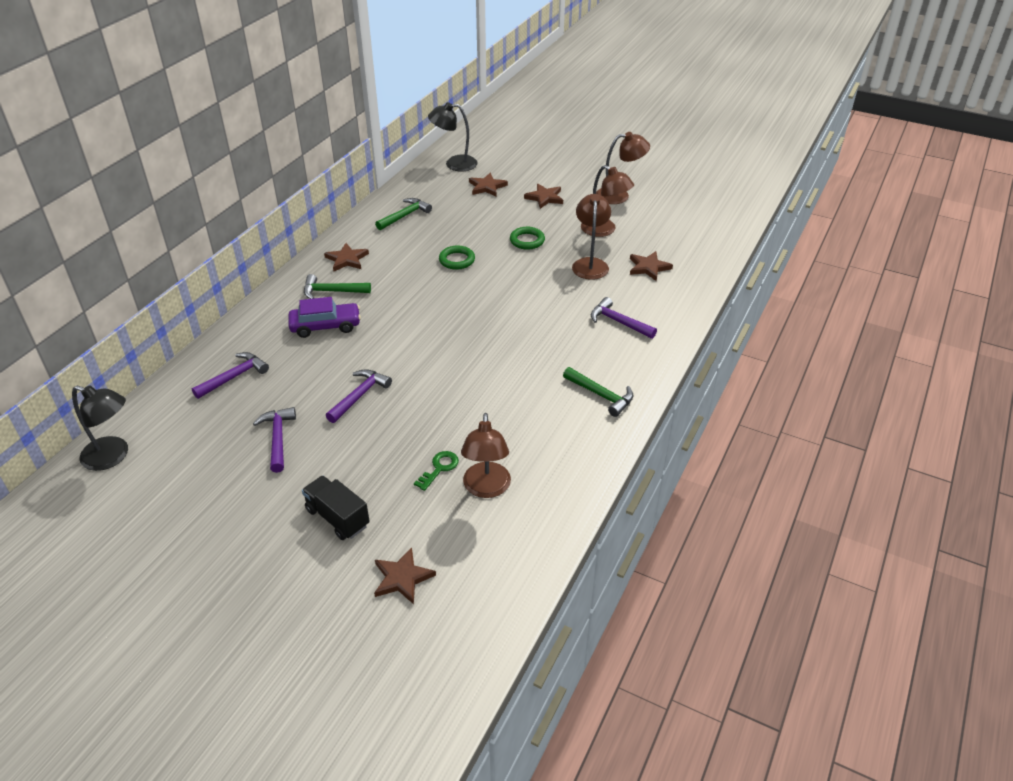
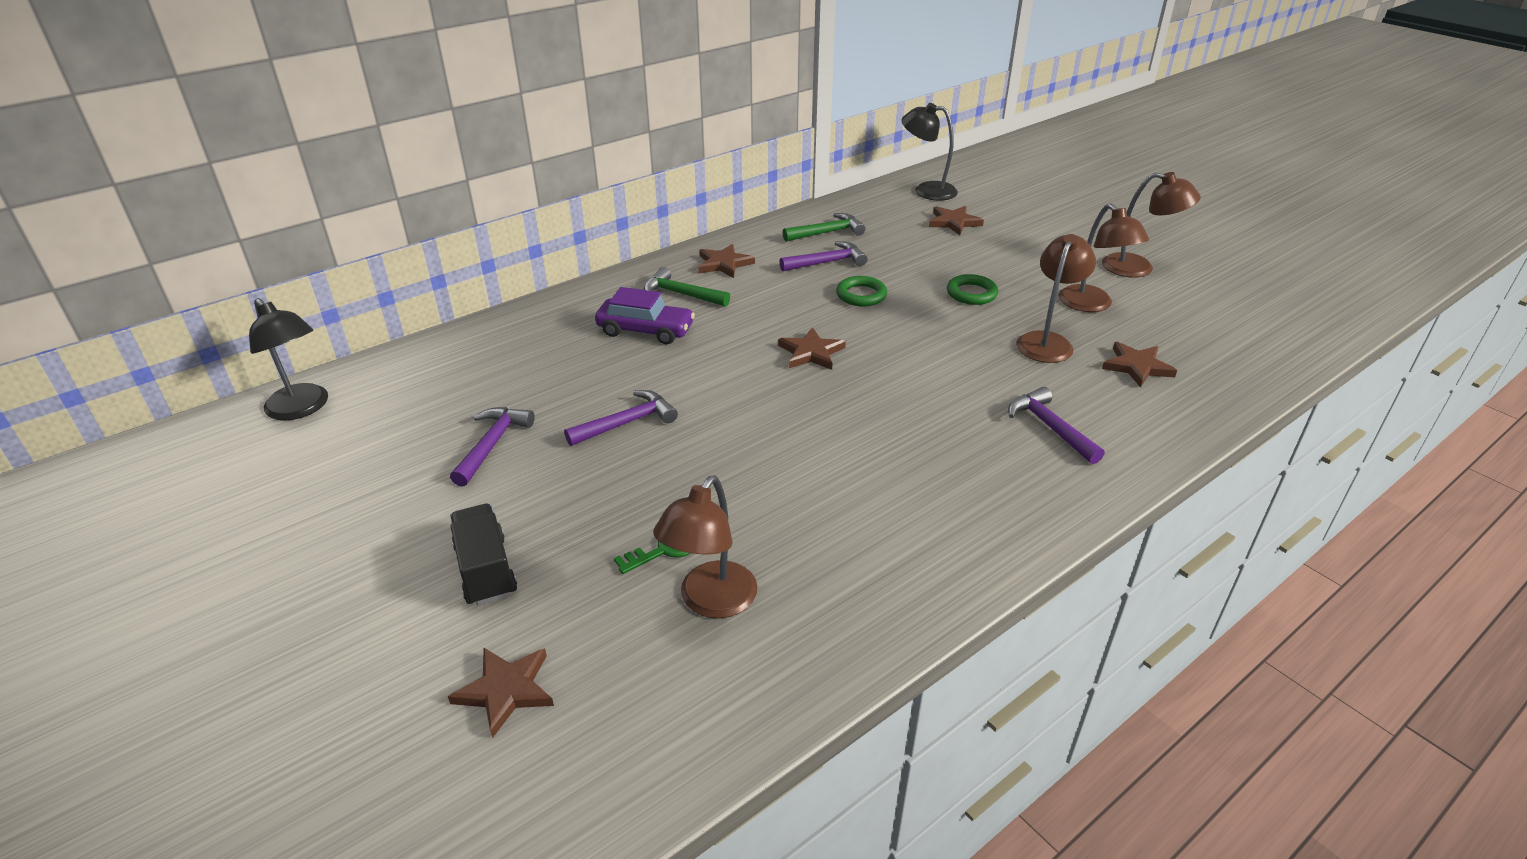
camera: 25 degrees right, 5 degrees down
(234, 377) = (499, 359): purple hammer -> purple hammer (827, 262)
(544, 198) = (1026, 249): brown star -> brown star (811, 352)
(601, 395) = (965, 522): green hammer -> none

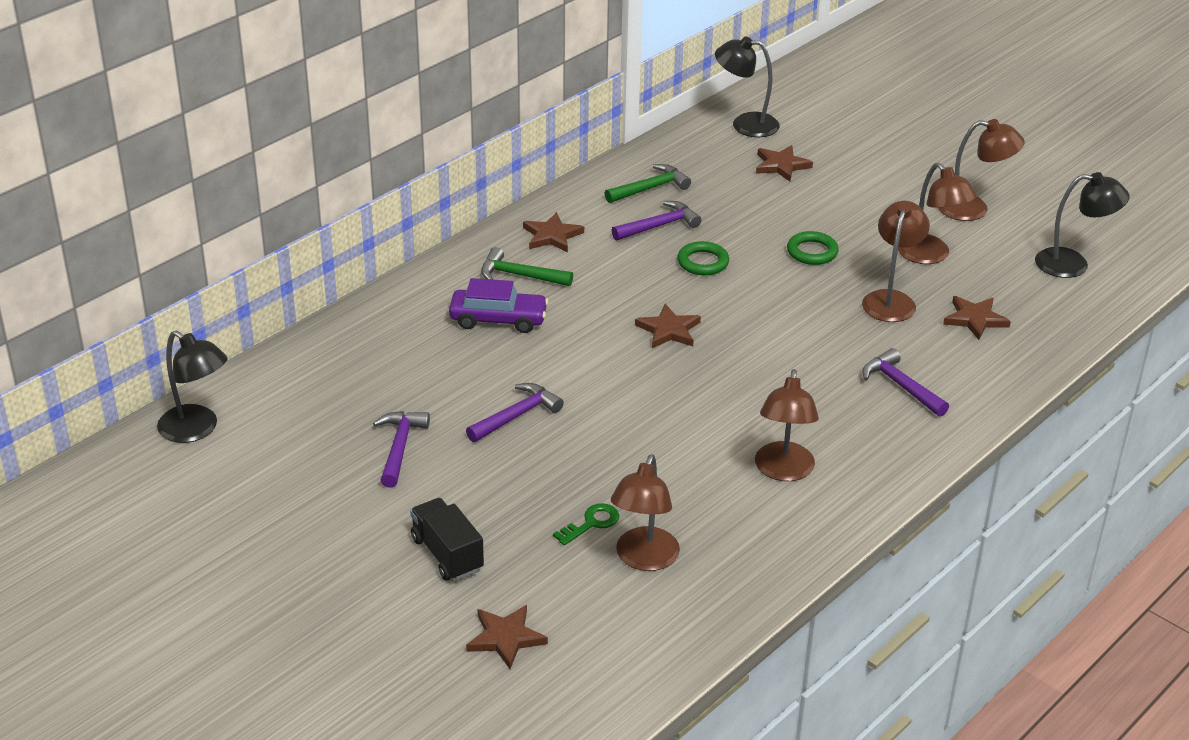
camera: 10 degrees left, 0 degrees up
(902, 510) = (783, 471): none -> brown lamp
(1243, 323) = (1073, 264): none -> black lamp

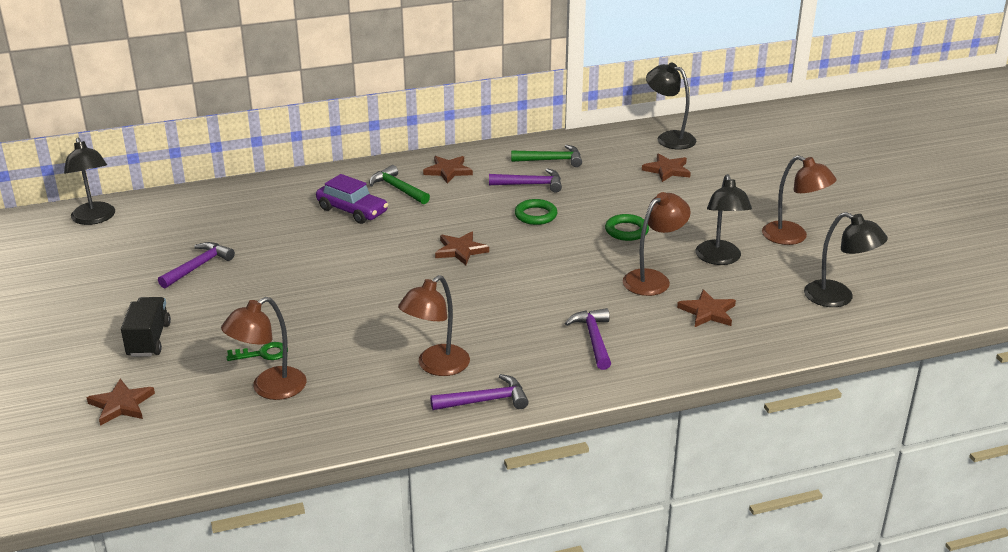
camera: 30 degrees right, 5 degrees down
(516, 416) = (294, 271): purple hammer -> purple hammer (485, 401)
(930, 256) = (719, 259): brown lamp -> black lamp

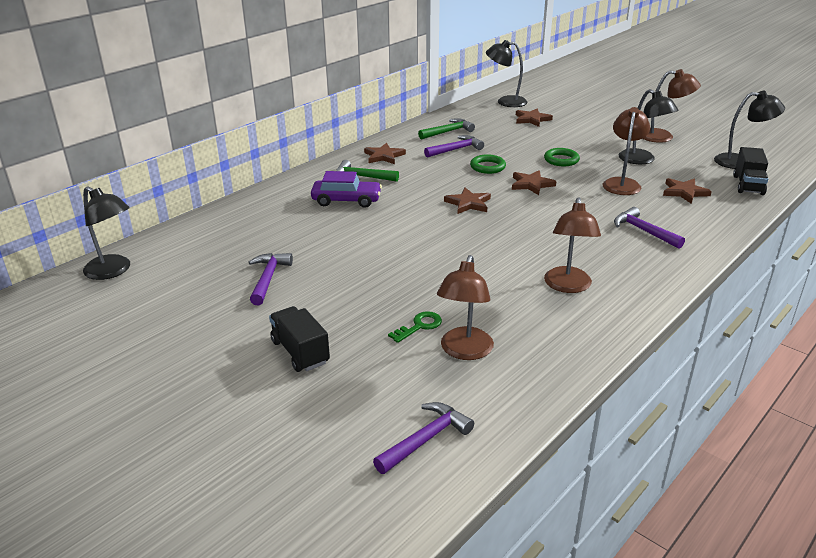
camera: 30 degrees left, 0 degrees up
(121, 405) = (347, 417): brown star -> brown star (531, 184)
(485, 401) = (637, 297): purple hammer -> purple hammer (425, 439)
(798, 328) = (748, 185): none -> black truck

